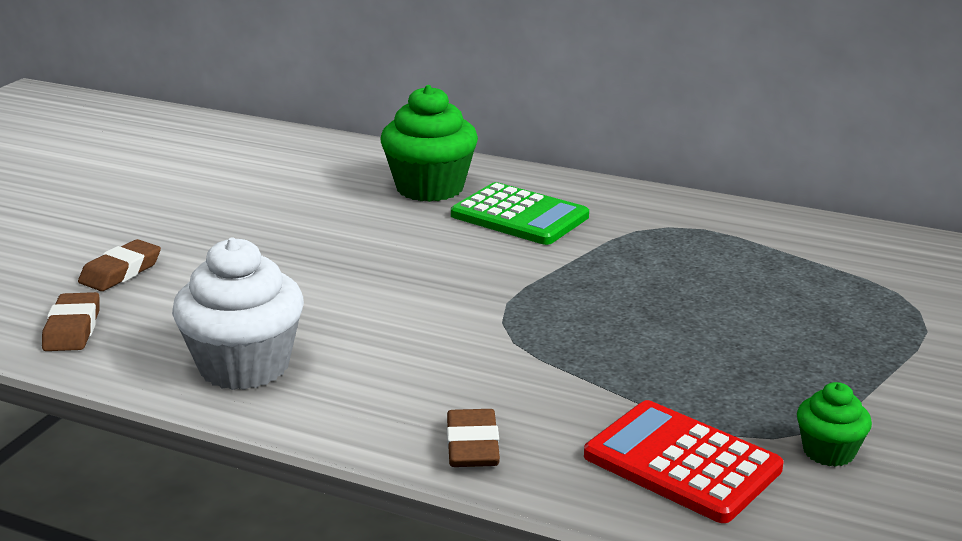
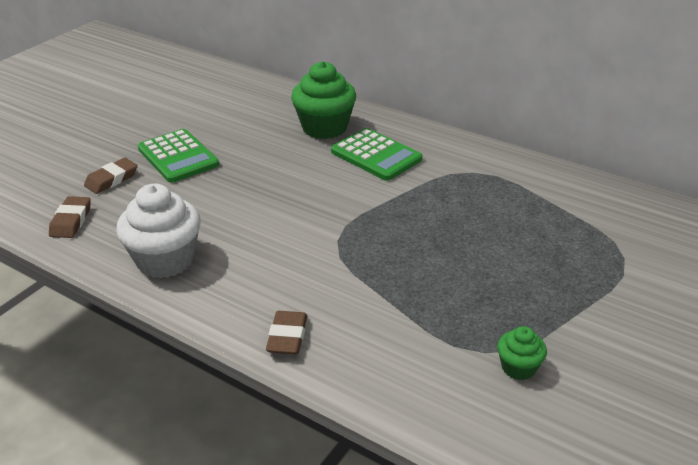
camera: 10 degrees right, 10 degrees up
(217, 237) = (178, 157): none -> green calculator
(682, 462) = (417, 365): red calculator -> none

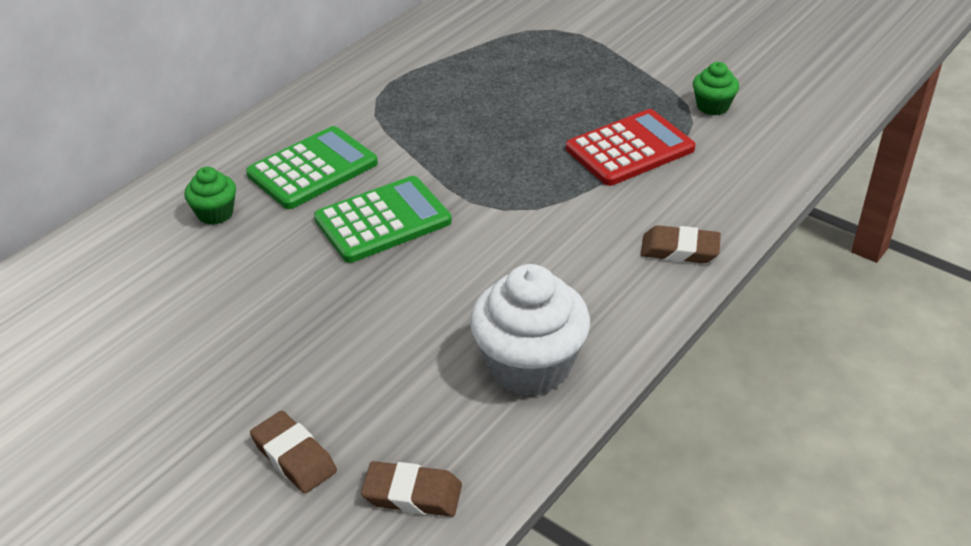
camera: 85 degrees left, 5 degrees up
(178, 157) = (246, 375): green calculator -> green calculator (383, 220)
(324, 127) = (215, 213): green cupcake -> green cupcake, size x0.51
(430, 308) = (630, 149): none -> red calculator

